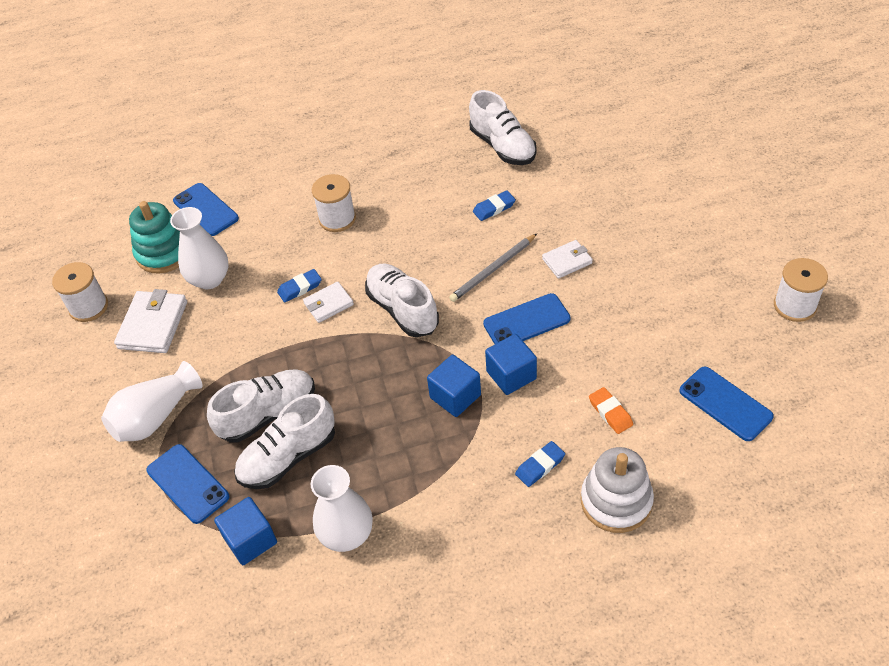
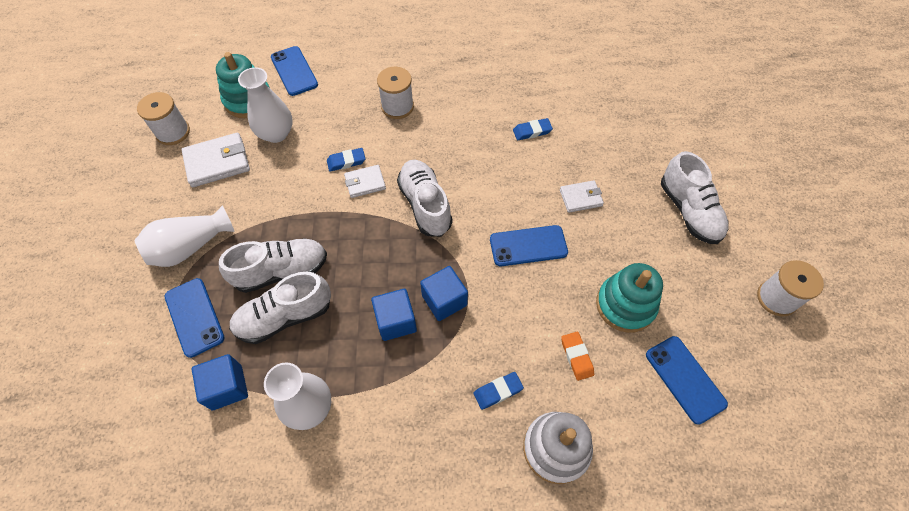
camera: 10 degrees right, 10 degrees up
(153, 325) = (217, 162): white wallet -> white wallet turned 45 degrees clockwise
(493, 270) = (513, 189): grey pencil -> none
(502, 146) = (556, 76): white shoe -> white shoe (689, 211)
(511, 375) = (499, 294): blue cube -> blue cube (396, 321)
(645, 351) = (625, 305): none -> turquoise stacking toy

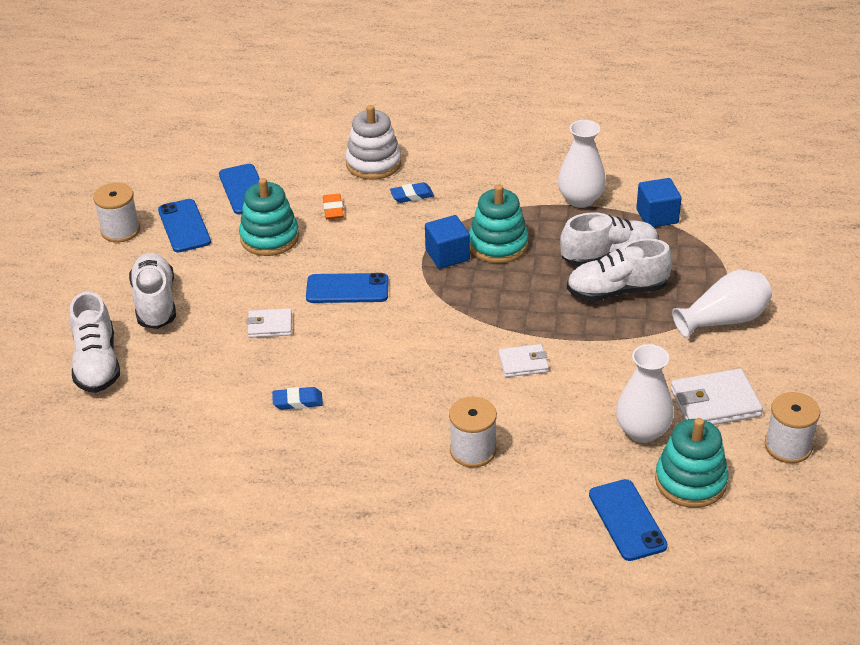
camera: 170 degrees left, 20 degrees down
(194, 317) = (701, 264): blue phone -> blue phone (184, 226)
(346, 161) = (546, 388): blue eraser -> none
(396, 321) = (498, 245): blue cube -> turquoise stacking toy
(425, 205) = (453, 335): white shoe -> white shoe (97, 363)

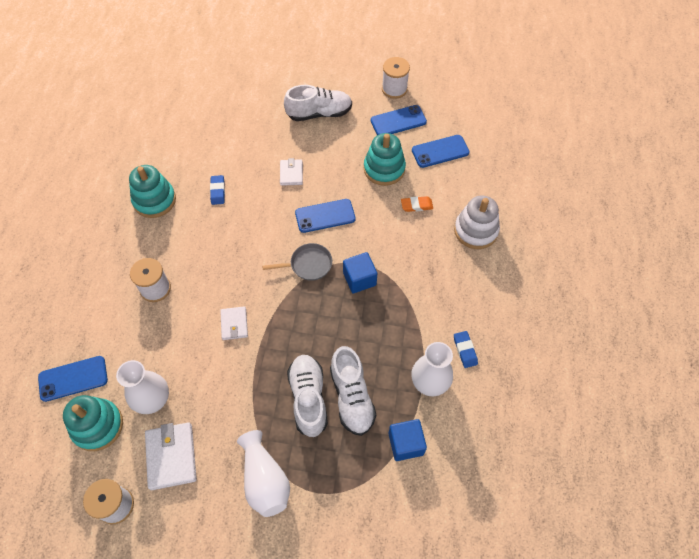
camera: 90 degrees right, 20 degrees up
(97, 363) = (266, 91): white shoe -> none
(347, 289) = (325, 216): blue phone -> blue phone turned 75 degrees clockwise
(412, 195) = (434, 256): blue eraser -> blue eraser (465, 350)
(427, 301) = (308, 265): none -> grey pan
(498, 245) = (370, 314): turquoise stacking toy -> turquoise stacking toy (154, 200)

